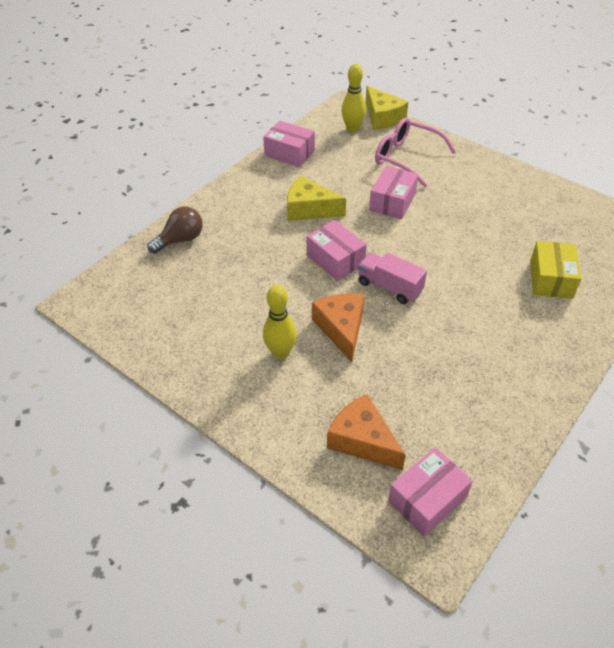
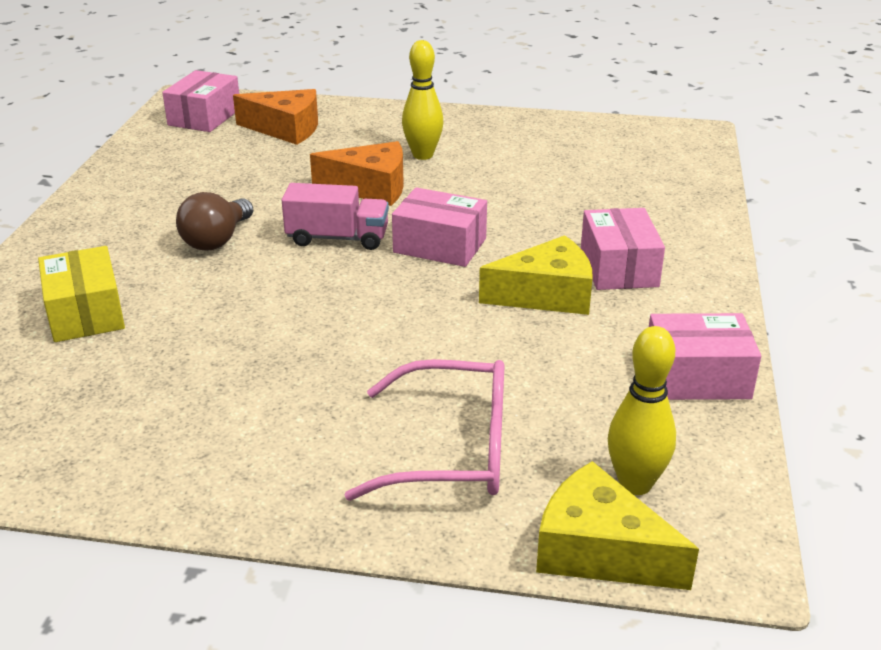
camera: 150 degrees right, 15 degrees down
(180, 240) = (677, 207): brown light bulb -> brown light bulb (217, 240)
(341, 328) = (370, 188): orange cheese -> orange cheese turned 45 degrees counterclockwise
(392, 202) = (415, 349): pink box -> pink box (618, 267)

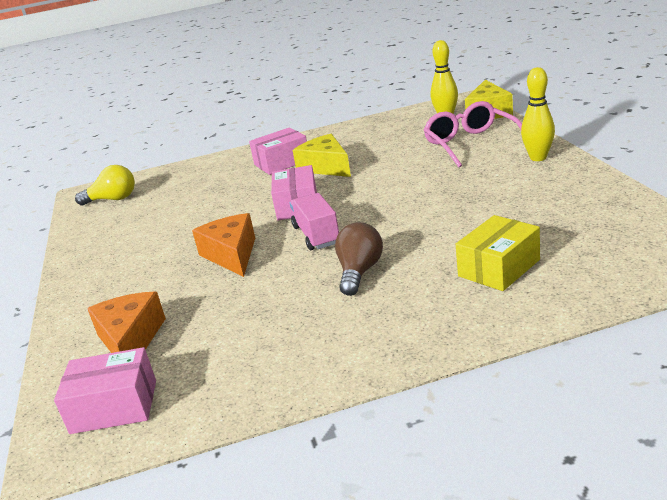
camera: 110 degrees left, 5 degrees down
(217, 240) = (359, 272): brown light bulb -> brown light bulb turned 75 degrees counterclockwise
(423, 155) = (161, 258): yellow bowling pin -> yellow bowling pin (538, 158)
(642, 147) = (113, 199): none -> yellow light bulb
(697, 377) = (363, 127): pink box -> none

